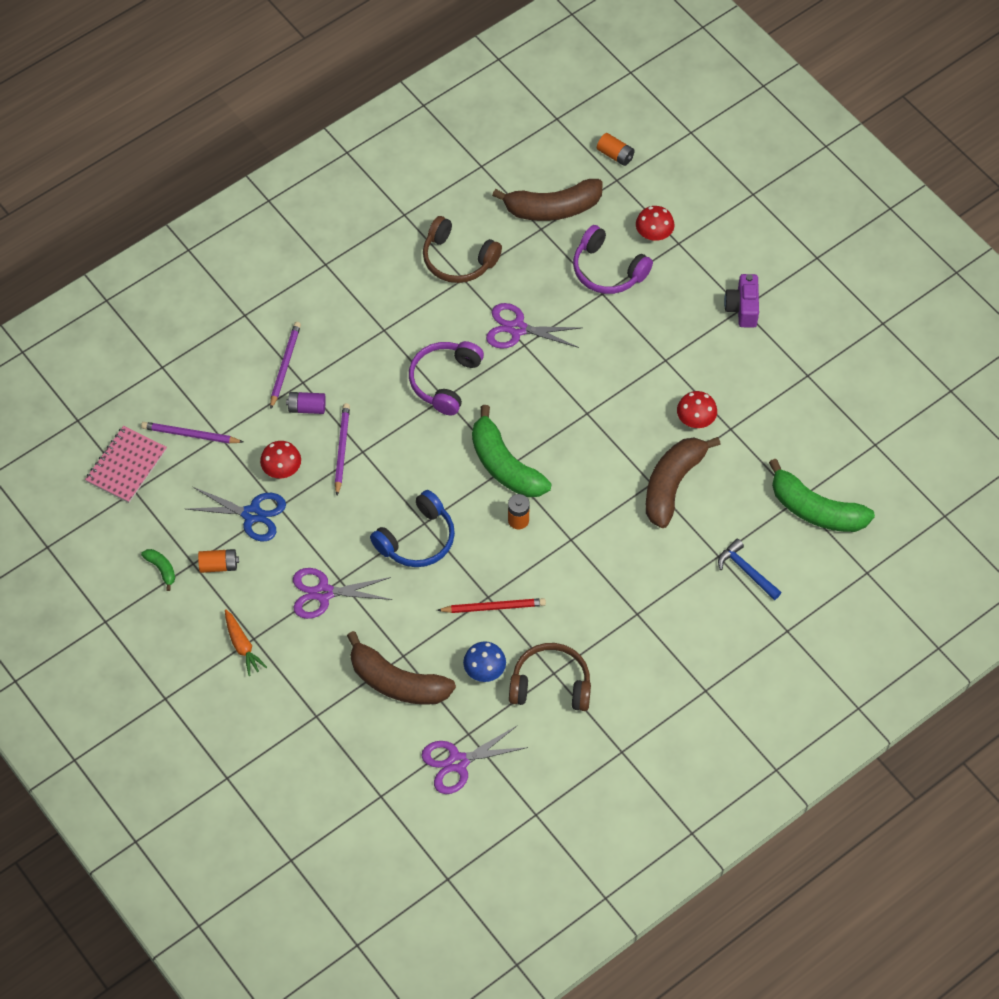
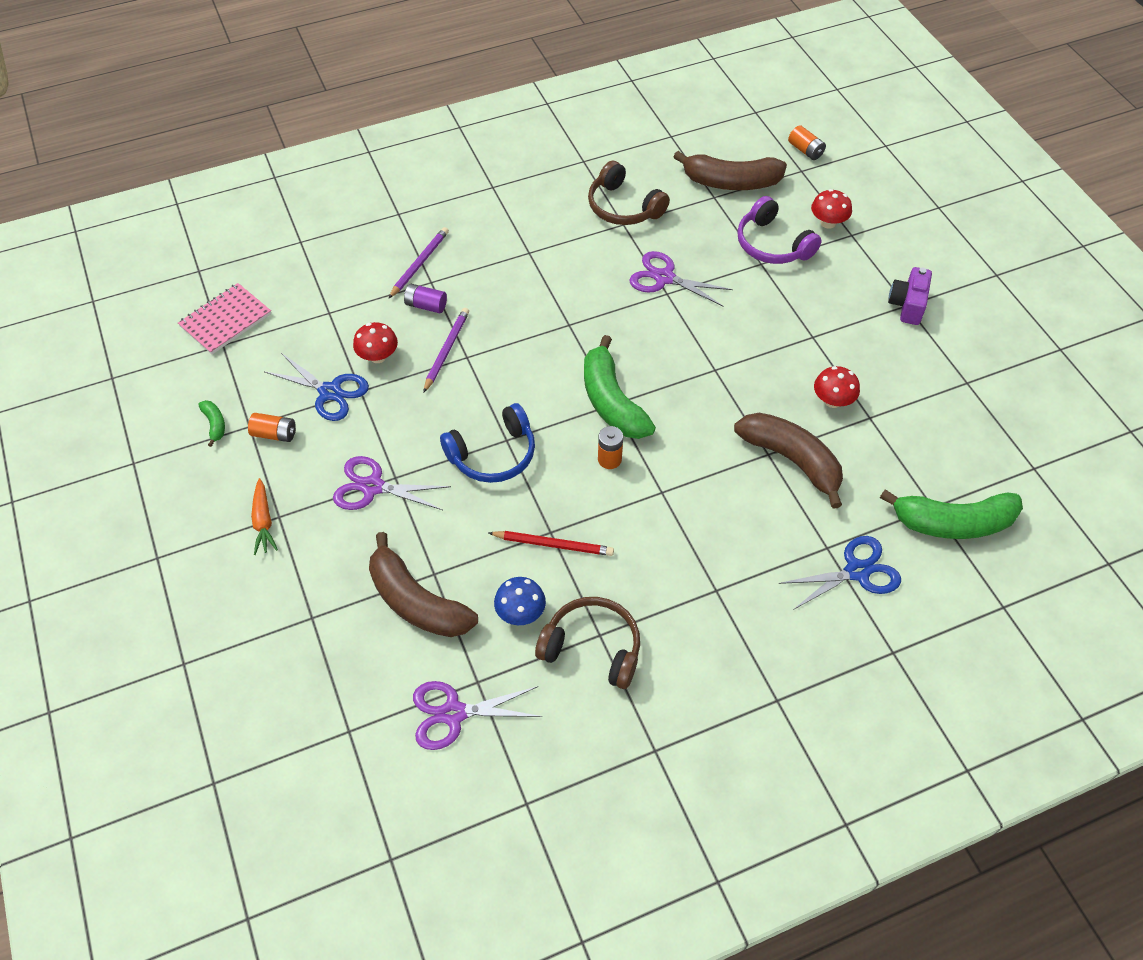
camera: 15 degrees right, 5 degrees down
(190, 435) = (301, 306): purple pencil -> none
(445, 381) = (574, 309): purple headphones -> none
(672, 485) = (791, 460): brown banana -> brown banana turned 90 degrees clockwise
(746, 570) = (857, 571): blue hammer -> blue scissors
(815, 509) = (952, 522): green banana -> green banana turned 45 degrees counterclockwise

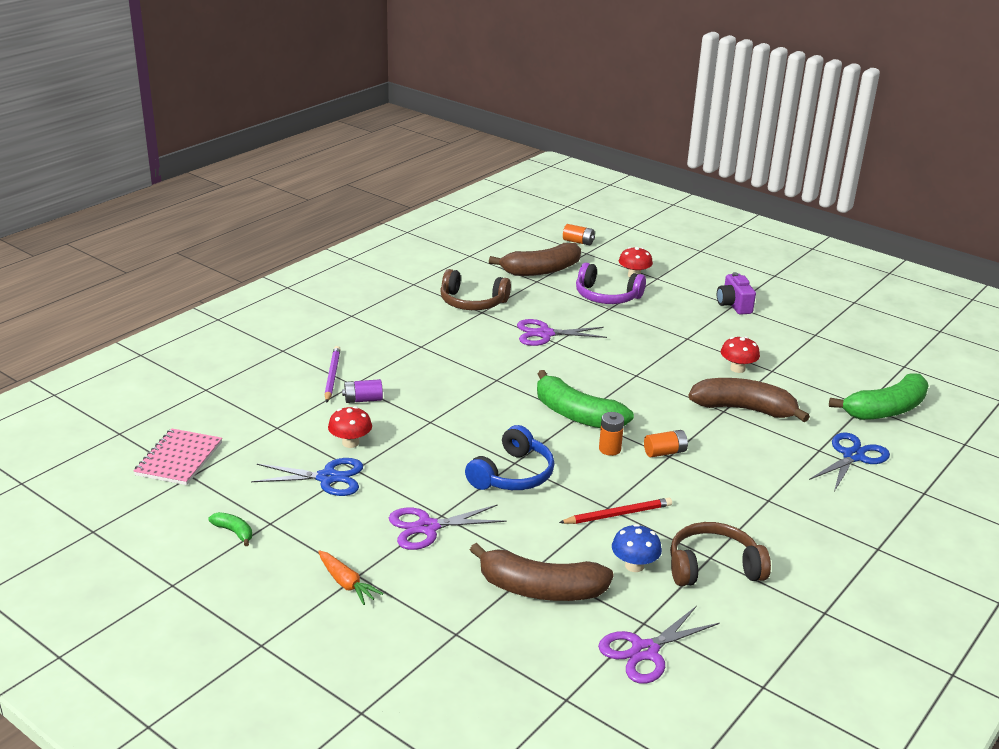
camera: 30 degrees left, 25 degrees down
(274, 434) = (300, 521): orange battery -> orange battery (665, 452)
(446, 350) = (408, 422): purple pencil -> none

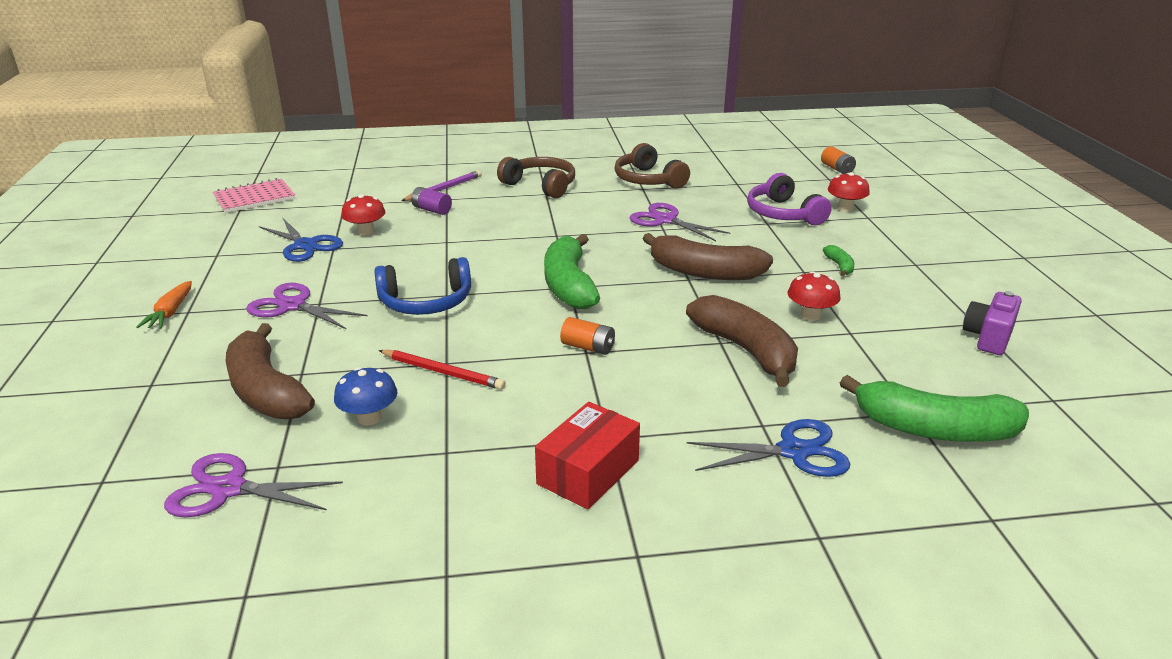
camera: 45 degrees right, 0 degrees up
(234, 532) = (188, 250): green banana -> green banana (839, 266)
(541, 270) = (757, 178): brown banana -> brown banana (704, 272)
(609, 449) = (543, 322): orange battery -> none
(713, 567) = (430, 461): brown headphones -> brown headphones (541, 185)
(733, 305) = (916, 264): purple camera -> purple camera (988, 337)
(791, 523) = (588, 472): none -> red box

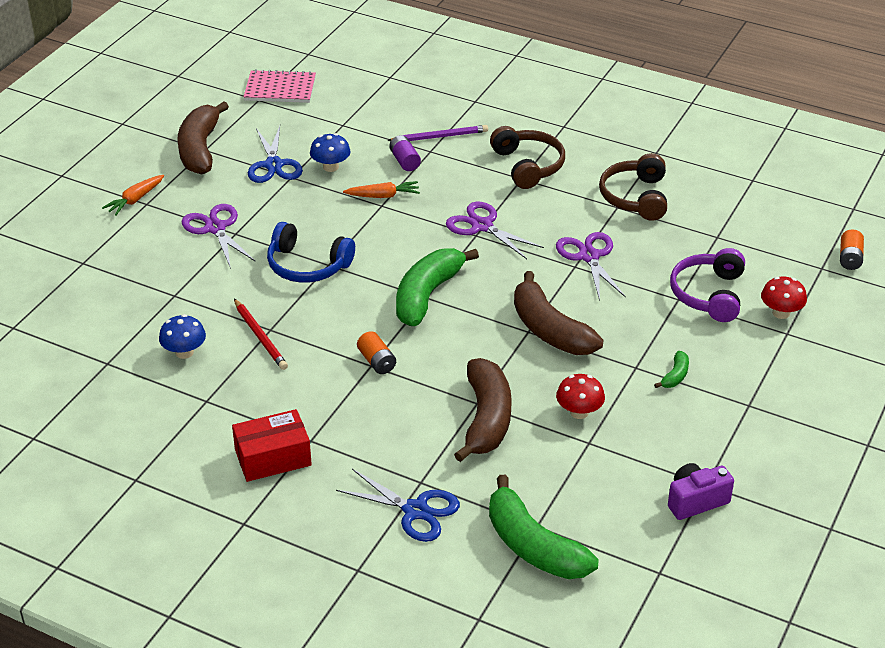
camera: 35 degrees right, 10 degrees up
(228, 489) = (71, 366): purple scissors -> purple scissors (482, 226)
(266, 390) = (143, 300): brown banana -> brown banana (200, 149)
(366, 231) = (331, 167): red mushroom -> blue mushroom
(440, 235) = (383, 196): none -> orange carrot

